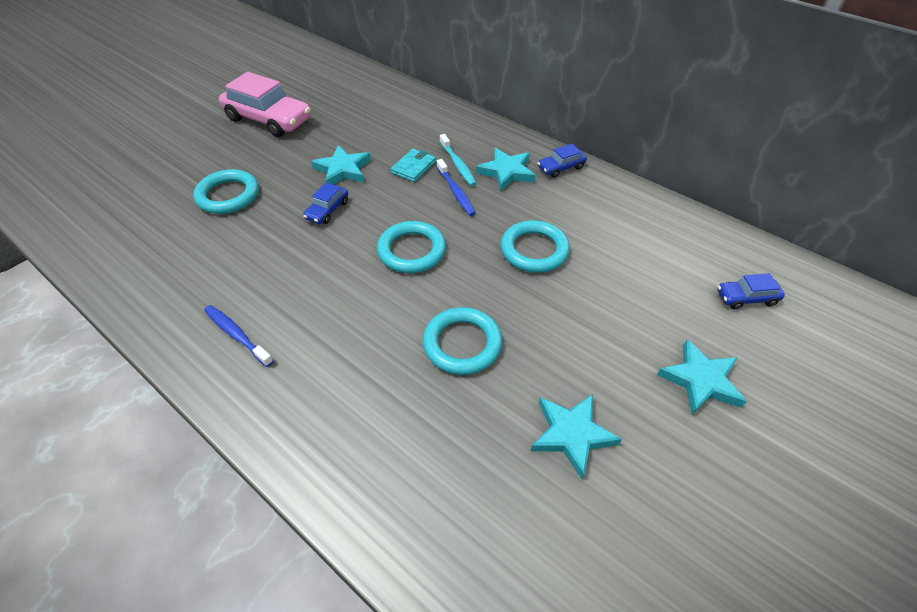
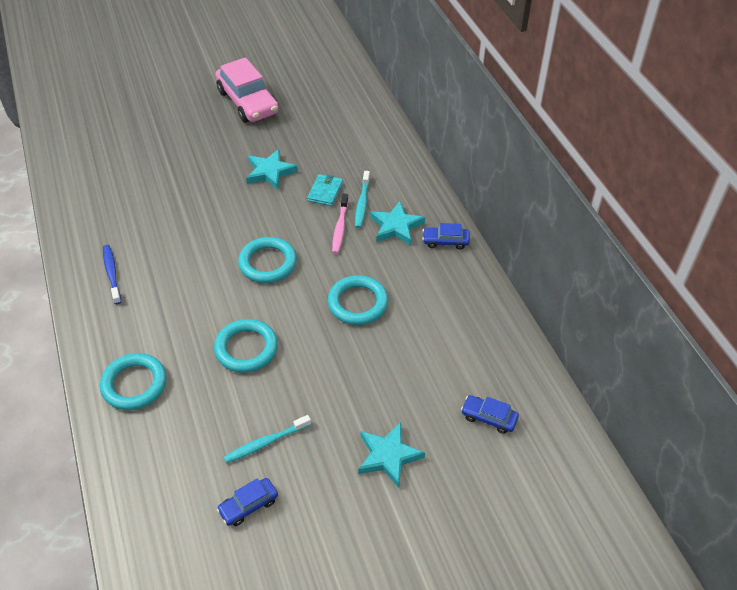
camera: 30 degrees right, 0 degrees up
(228, 195) = (174, 162): turquoise ring -> turquoise ring (134, 384)
(327, 210) = (233, 203): blue car -> blue car (248, 505)
(413, 167) = (325, 192): turquoise wallet -> turquoise wallet turned 45 degrees counterclockwise
(456, 192) = (340, 228): blue toothbrush -> pink toothbrush
(571, 434) = (266, 443): turquoise star -> turquoise toothbrush

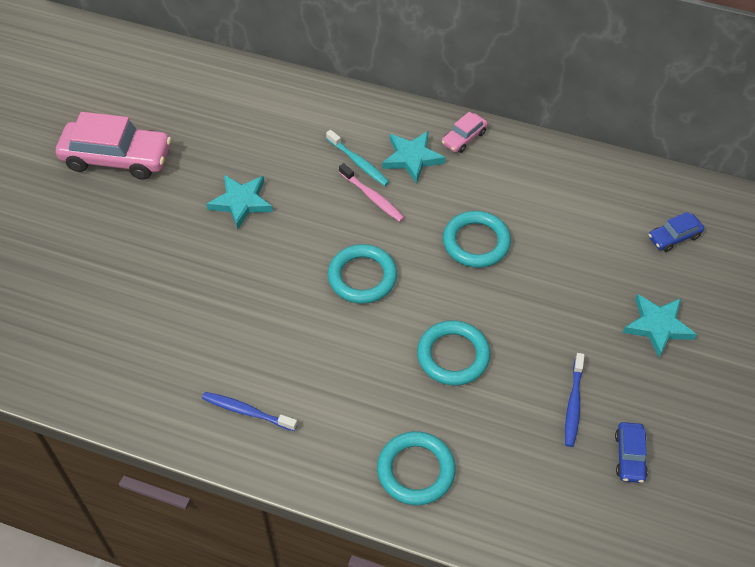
camera: 50 degrees left, 5 degrees up
(266, 443) = (573, 404): turquoise toothbrush -> blue toothbrush
(325, 192) = (314, 179): turquoise wallet -> none
(445, 241) = (464, 138): blue car -> pink car

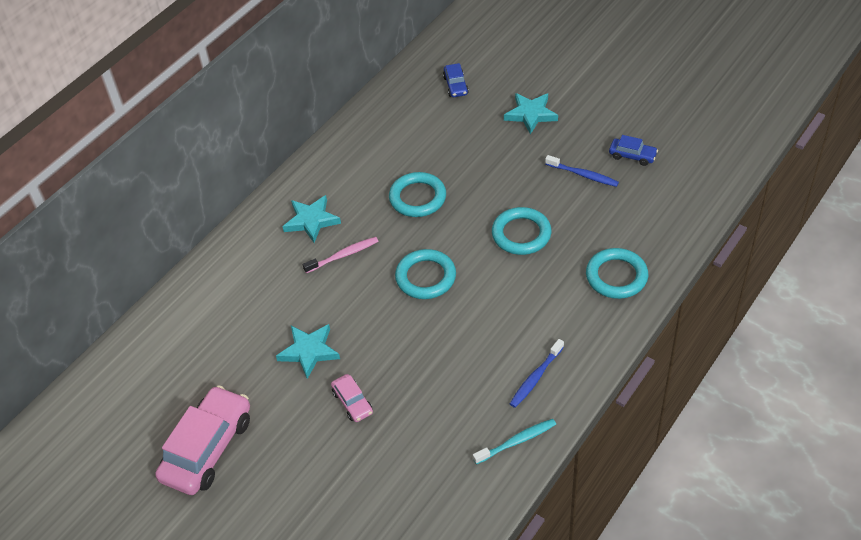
camera: 70 degrees left, 5 degrees down
(358, 162) = (300, 258): turquoise toothbrush -> turquoise toothbrush (517, 441)
(464, 138) = (305, 182): pink car -> pink car (352, 402)

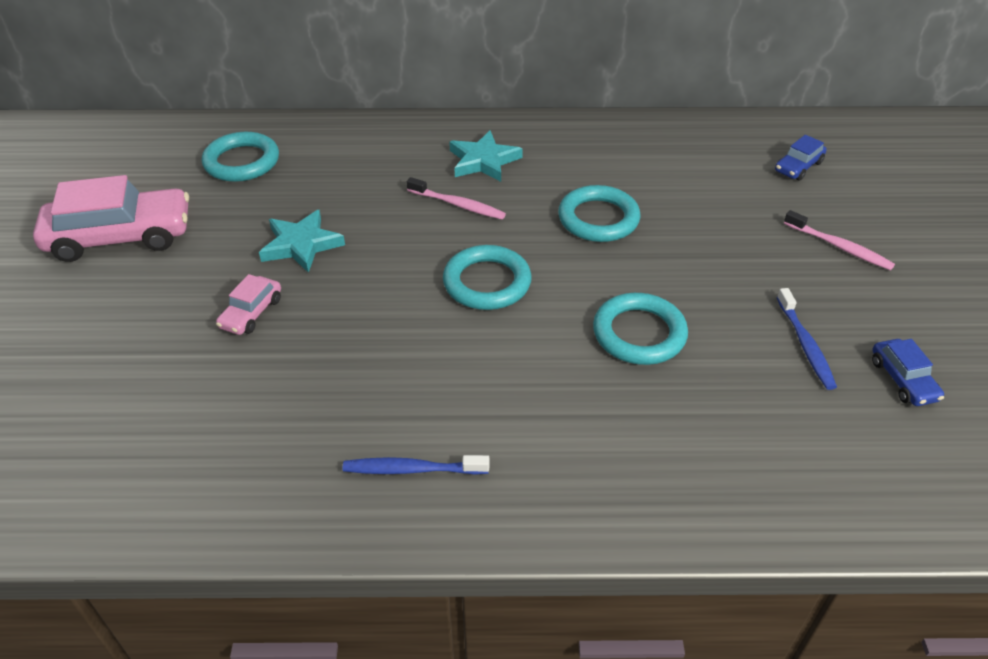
camera: 50 degrees right, 5 degrees down
(517, 441) = (287, 503): turquoise toothbrush -> none
(531, 114) = (839, 247): turquoise star -> pink toothbrush
(616, 276) = (669, 472): turquoise ring -> turquoise ring (242, 162)

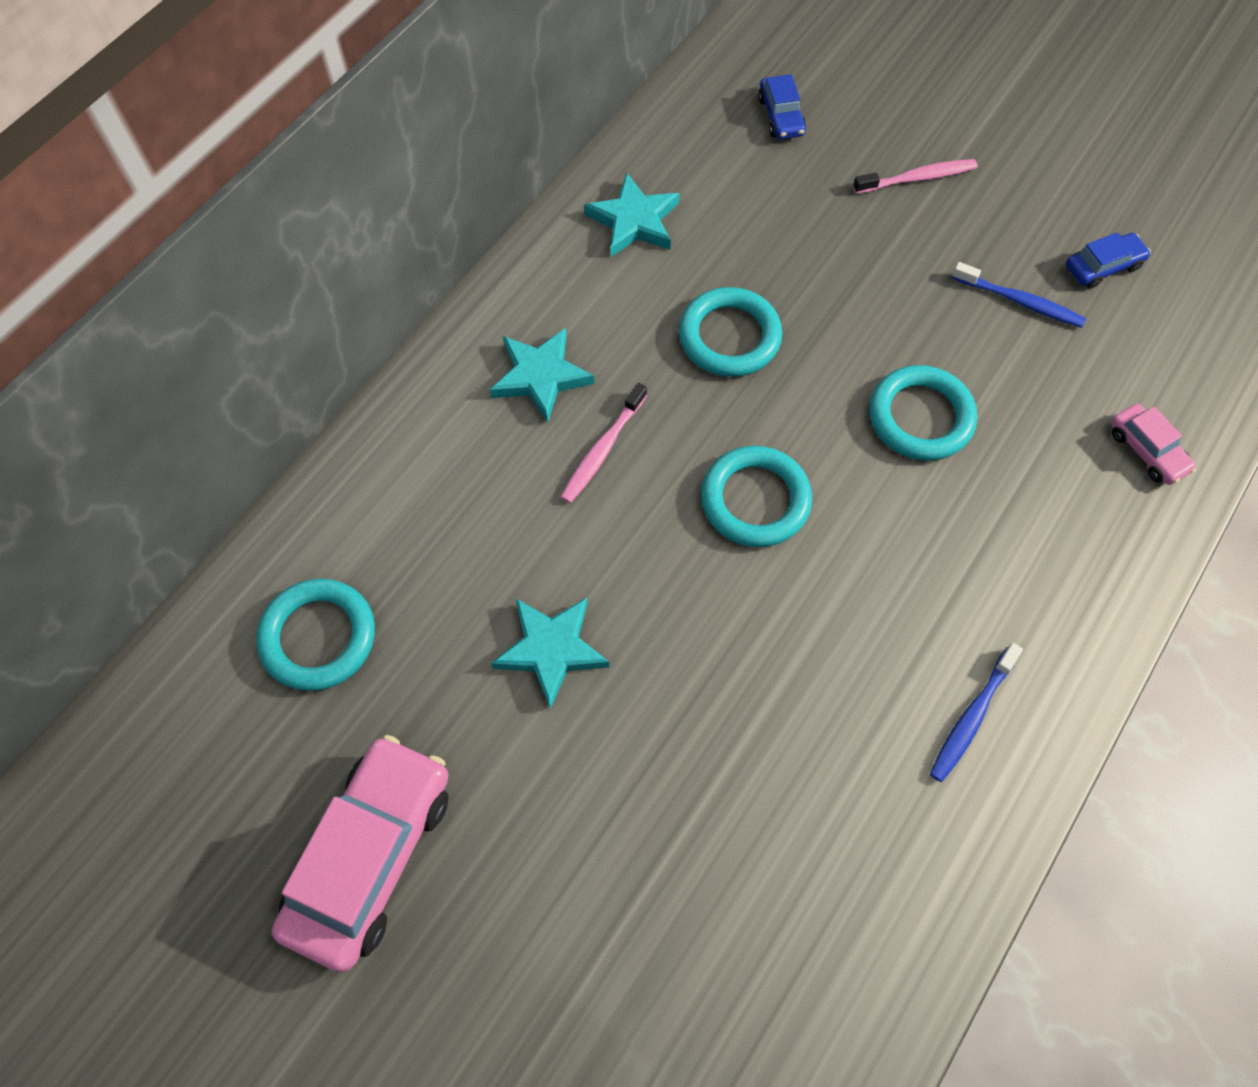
camera: 55 degrees left, 20 degrees up
(251, 313) = (638, 761): pink car -> pink car (1147, 450)
(458, 205) = (602, 450): pink toothbrush -> pink toothbrush turned 150 degrees clockwise
(635, 146) = (634, 221): none -> turquoise star
(903, 380) = (1102, 266): blue car -> blue car turned 45 degrees counterclockwise

